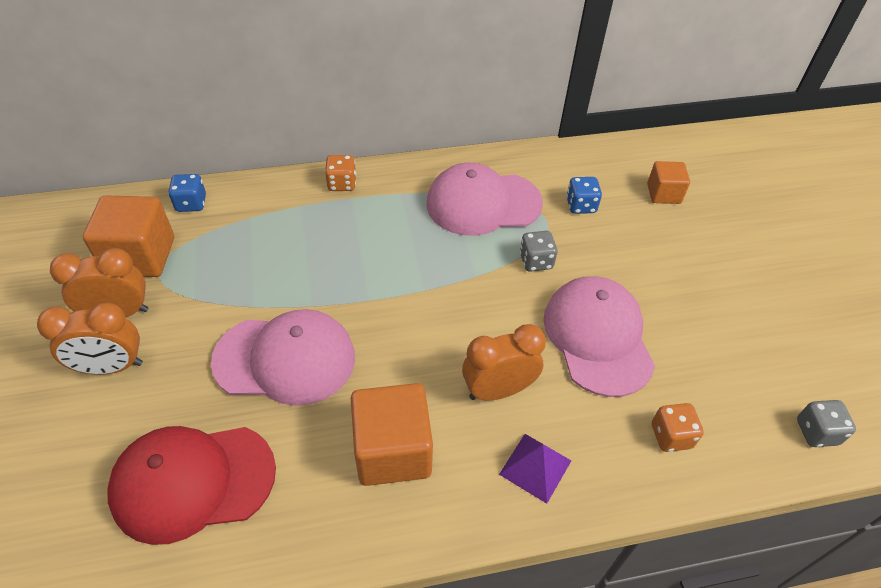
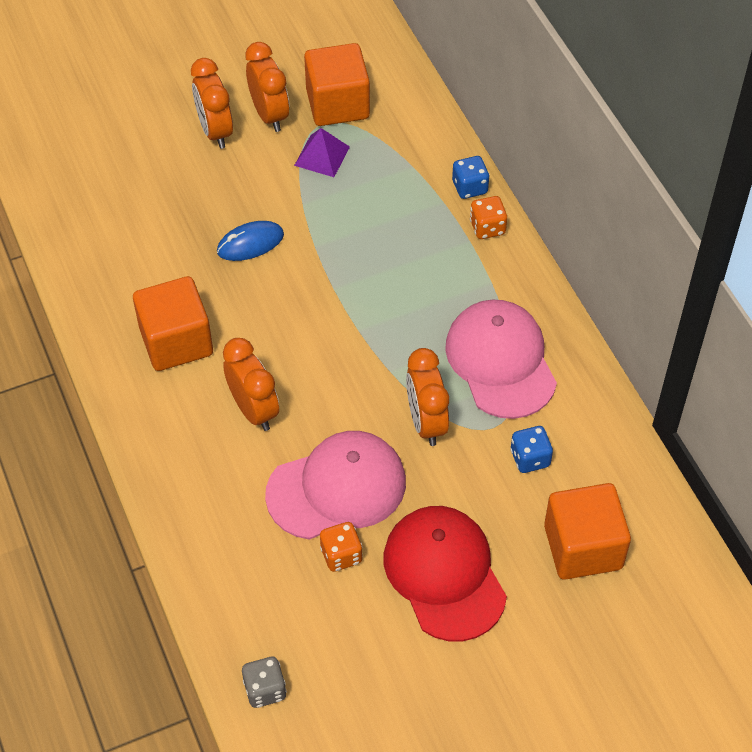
camera: 80 degrees right, 5 degrees up
(191, 204) = (416, 116): blue dice -> blue dice (469, 187)
(193, 481) = (125, 219): red cap -> red cap (444, 574)
(285, 359) = (250, 243): pink cap -> blue mouse
(535, 467) = (180, 448): purple pyramid -> purple pyramid (322, 156)
(536, 261) = (426, 422): grey dice -> orange clock
(663, 194) = (583, 547): orange cube -> orange cube, size x1.71
(671, 436) = (233, 556): orange dice -> orange dice (341, 555)

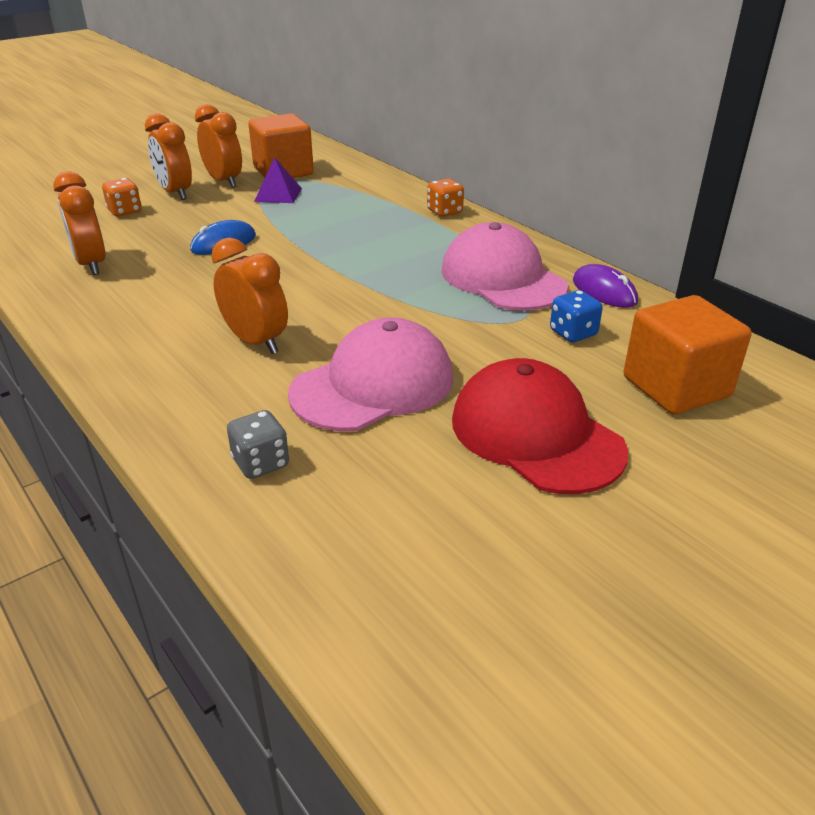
camera: 15 degrees left, 20 degrees down
(176, 341) = (156, 308): orange cube -> none
(265, 689) = (348, 598): grey dice -> grey dice (261, 463)
(341, 555) = (402, 439): orange dice -> orange dice (125, 211)
(426, 422) = (450, 325): orange clock -> orange clock (91, 264)
(469, 187) = (417, 195): blue dice -> none
(588, 403) = (604, 291): none -> purple mouse

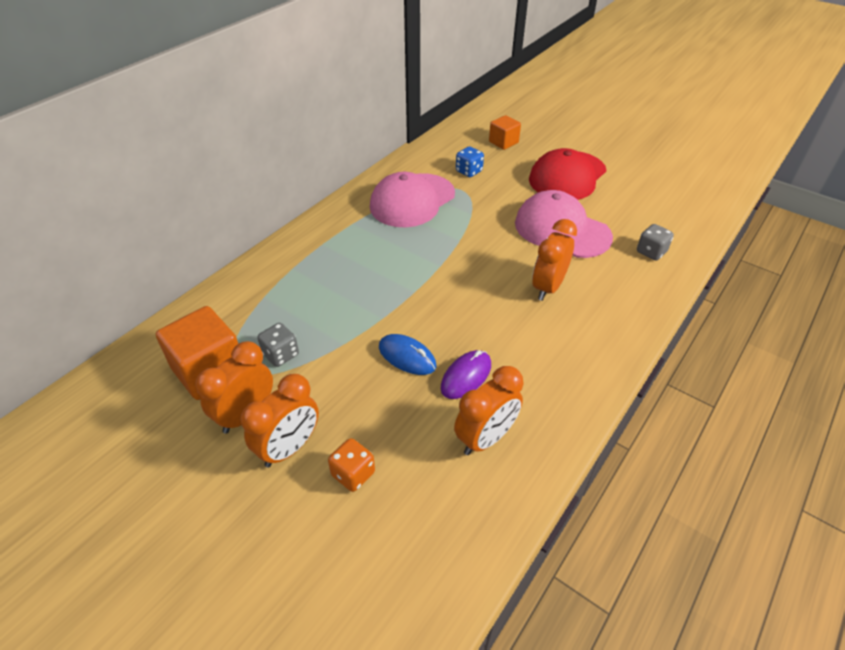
camera: 105 degrees left, 10 degrees up
(278, 194) = (281, 354): purple pyramid -> grey dice
(444, 212) = (304, 240): orange dice -> none
(604, 291) = (414, 164): purple mouse -> purple mouse (466, 376)
(676, 387) = (503, 142): orange cube -> orange cube, size x0.58

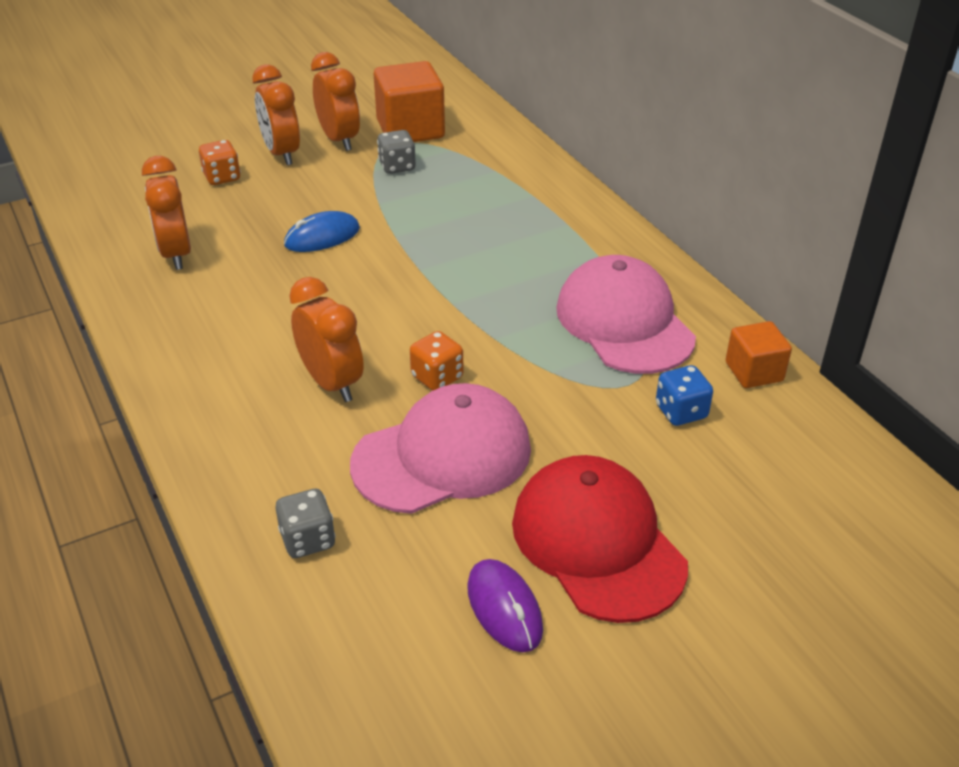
camera: 115 degrees right, 5 degrees down
(466, 376) = (258, 266): purple mouse -> purple mouse (504, 608)
(503, 142) = (772, 500): orange cube -> orange cube (754, 372)
(509, 250) = (437, 377): none -> orange dice

